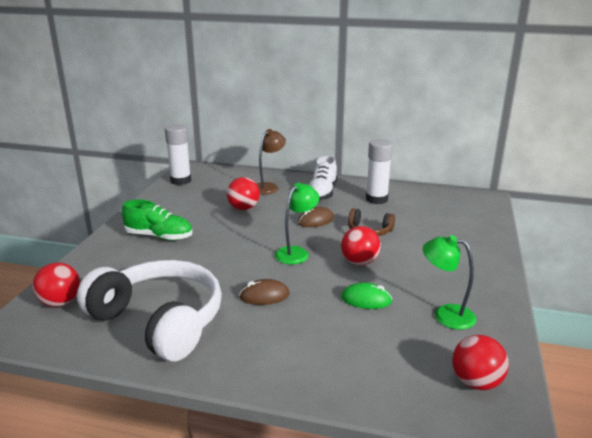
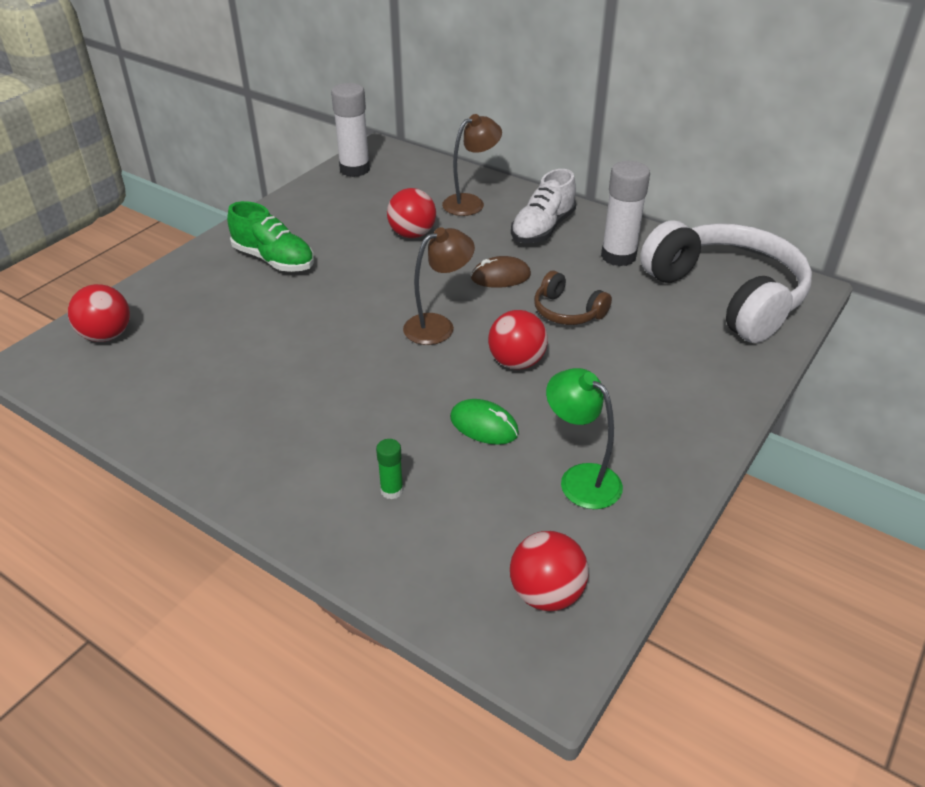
camera: 20 degrees right, 15 degrees up
(159, 321) = (202, 391): white headphones -> white headphones (726, 295)
(264, 296) = (352, 386): brown mouse -> none
(296, 252) = (438, 326): green lamp -> brown lamp
(335, 349) = (392, 490): none -> green glue stick

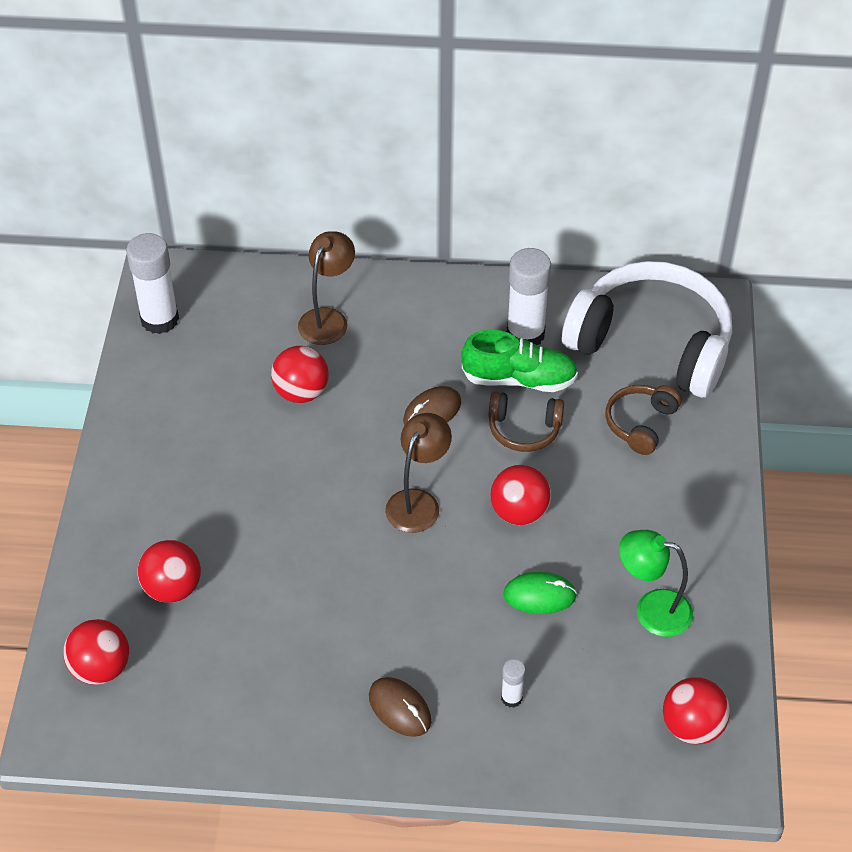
camera: 30 degrees left, 10 degrees up
(206, 309) = (172, 588): none -> red ball
(274, 260) = (185, 492): green shoe -> green shoe (519, 379)
(290, 456) = (400, 708): none -> brown mouse
(392, 490) = (511, 698): green glue stick -> white glue stick
(542, 229) = (428, 327): white shoe -> none
(675, 343) = (640, 424): none -> brown headphones

